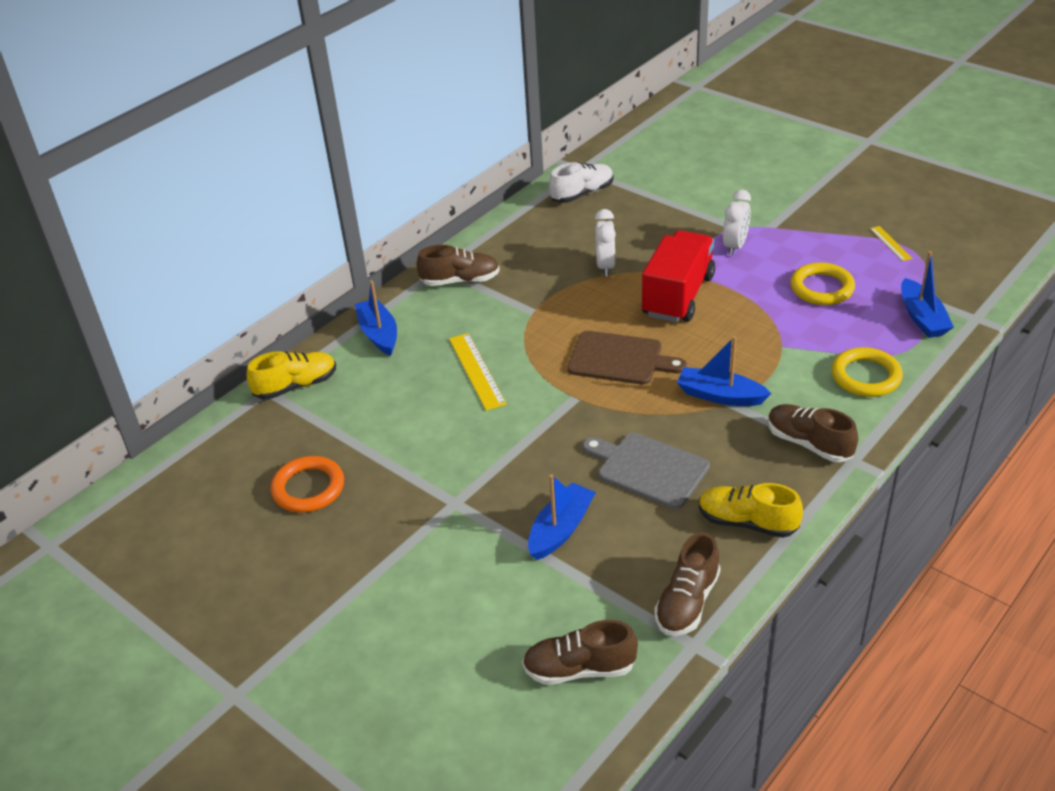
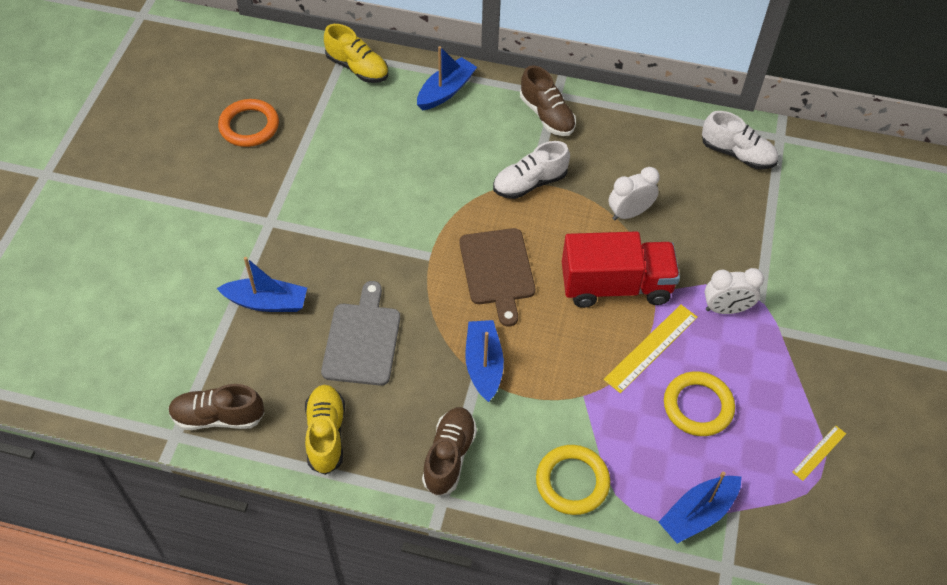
camera: 60 degrees right, 15 degrees up
(476, 371) = (431, 174): yellow ruler -> yellow ruler (651, 348)
(532, 312) = (530, 183): none -> white shoe
(579, 669) = (127, 366): brown shoe -> none

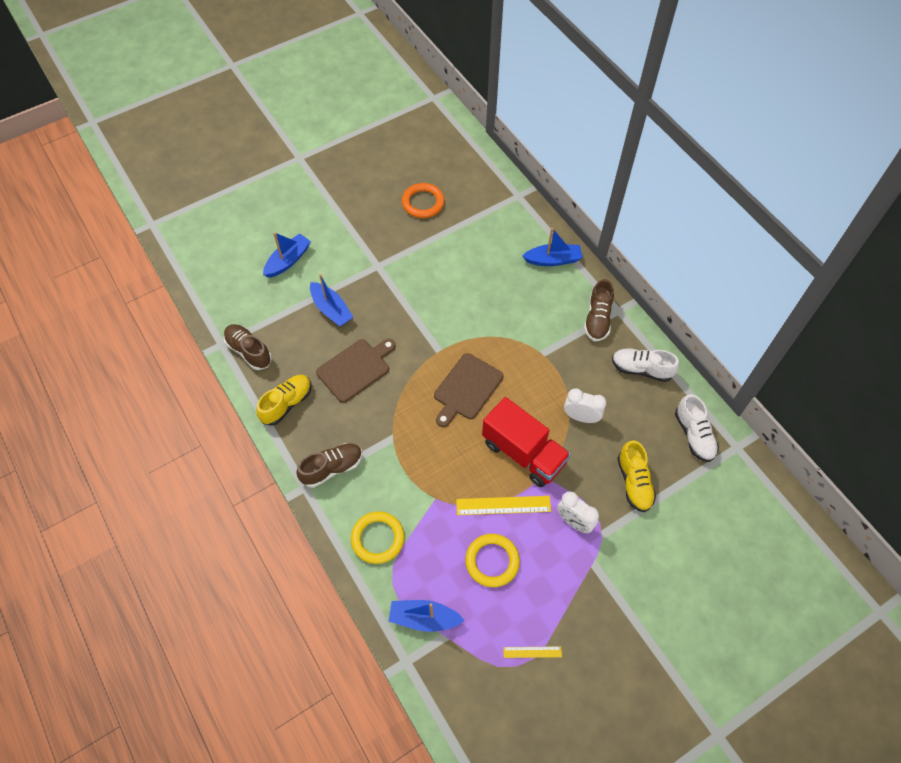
camera: 45 degrees right, 5 degrees up
(357, 68) = (517, 209): yellow shoe -> yellow shoe (634, 482)
(362, 340) = (356, 369): grey cutting board -> brown cutting board
(483, 365) = (401, 435): blue boat -> blue boat (288, 260)
(530, 183) = (541, 352): white shoe -> white shoe (641, 369)

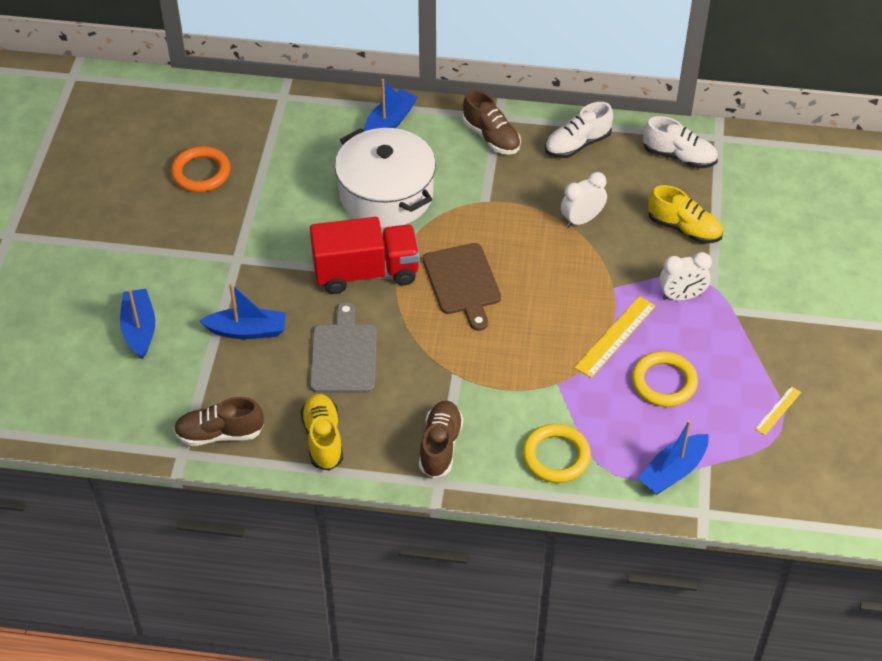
camera: 50 degrees left, 10 degrees down
(356, 369) = (344, 355): brown cutting board -> grey cutting board
(495, 300) = (386, 194): none -> white pot
(523, 453) = (576, 285): red truck -> red truck (366, 272)

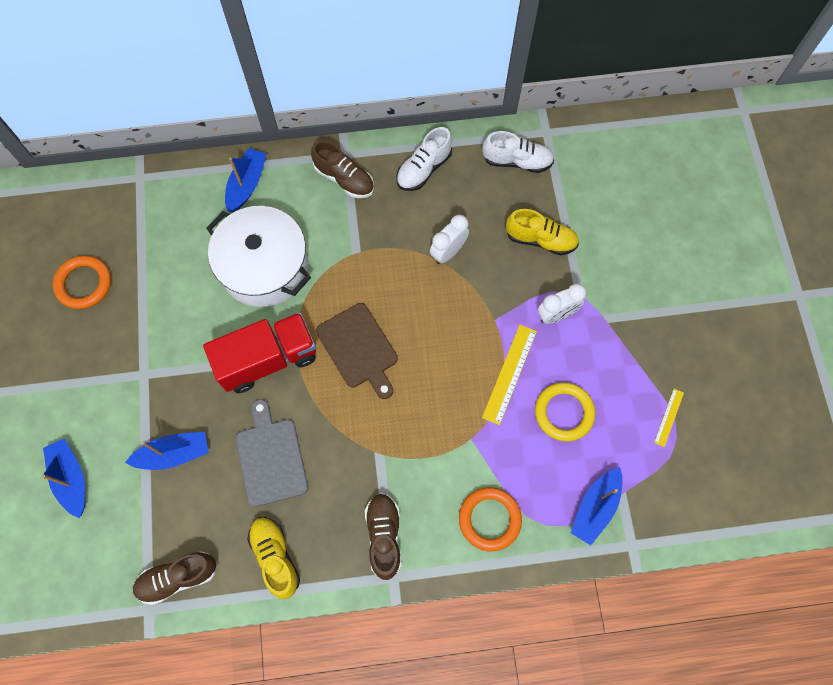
camera: 15 degrees left, 20 degrees up
(556, 456) = (489, 519): yellow ring -> orange ring

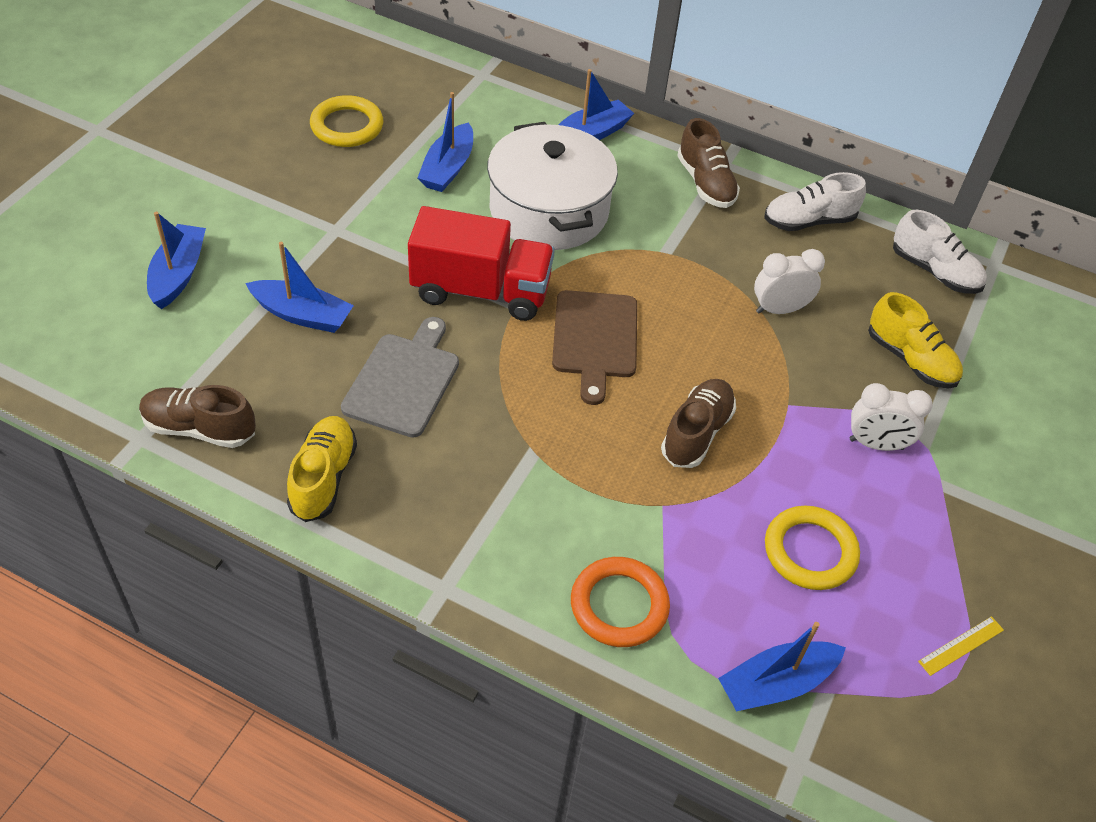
camera: 30 degrees right, 20 degrees down
(84, 284) = (347, 126): orange ring -> yellow ring
(177, 275) = (448, 168): none -> blue boat
(384, 536) = (469, 538): brown shoe -> brown shoe (696, 433)
(509, 374) = (766, 468): yellow ruler -> none

